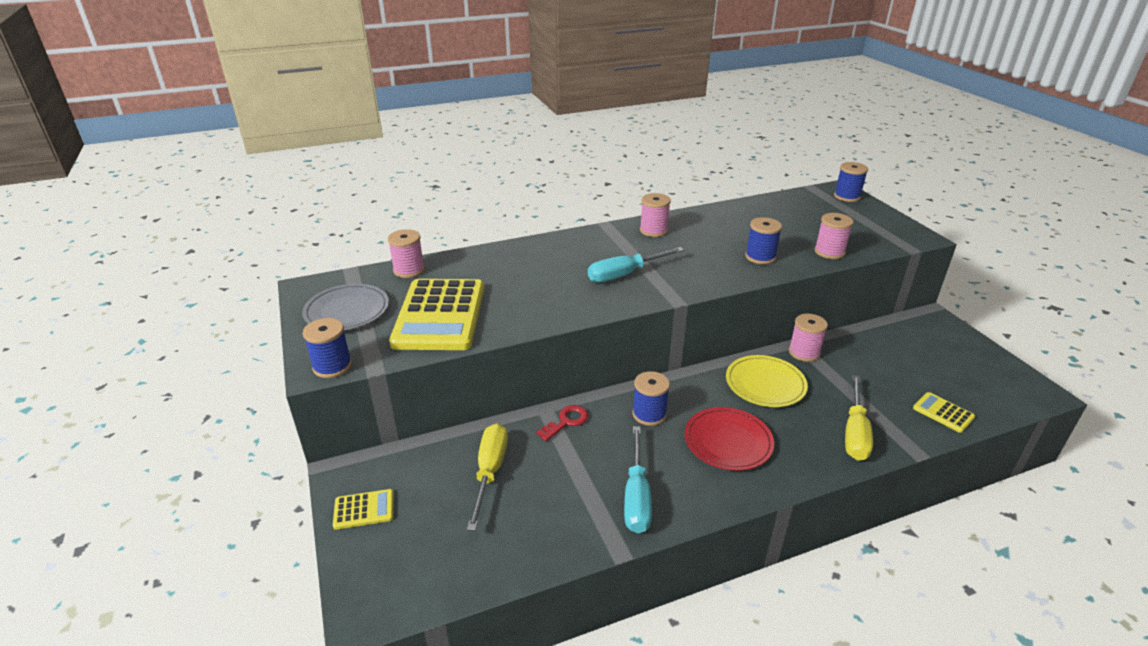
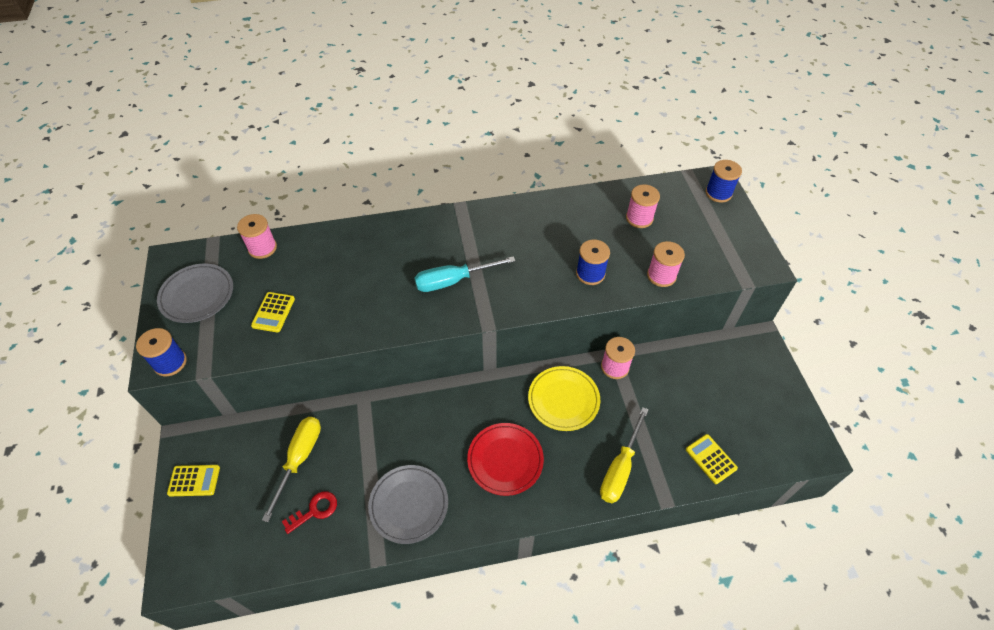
camera: 10 degrees right, 20 degrees up
(440, 315) = (273, 312): yellow calculator -> yellow calculator, size x0.43
(566, 421) = (377, 415): red key -> red key (315, 510)
(636, 496) = (409, 505): turquoise screwdriver -> grey plate
(649, 414) = (449, 418): blue spool -> none
(653, 230) = (503, 221): pink spool -> pink spool (639, 218)

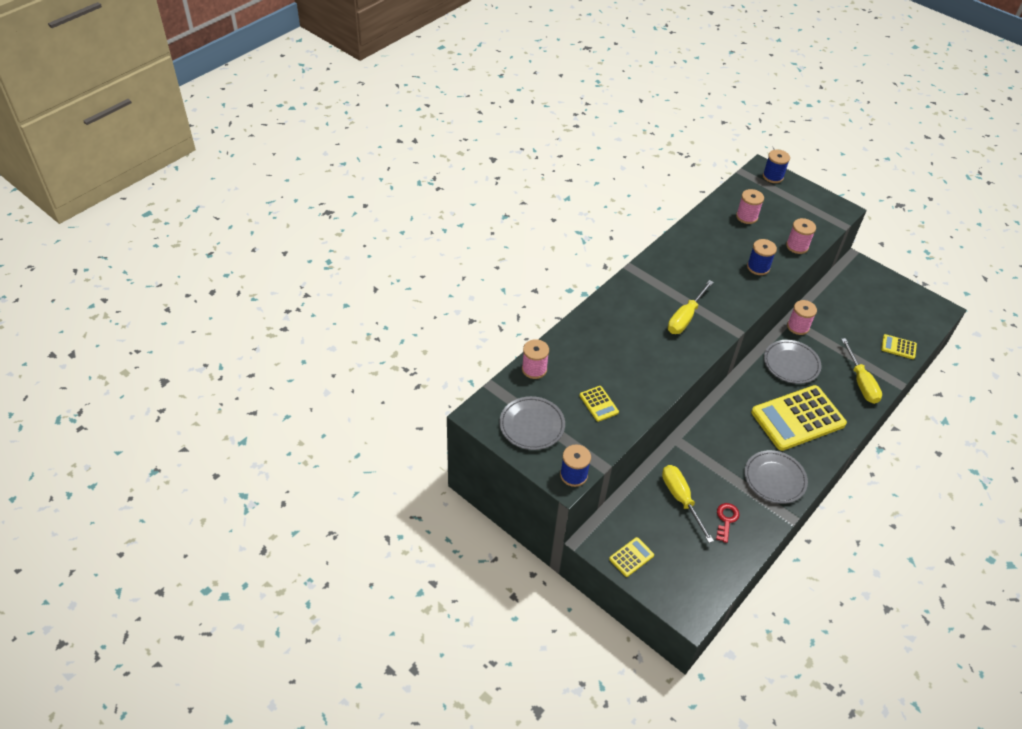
camera: 40 degrees left, 5 degrees down
(453, 281) = (685, 317): turquoise screwdriver -> yellow screwdriver
(505, 460) = (798, 418): red plate -> yellow calculator
(563, 400) = (791, 364): yellow plate -> grey plate

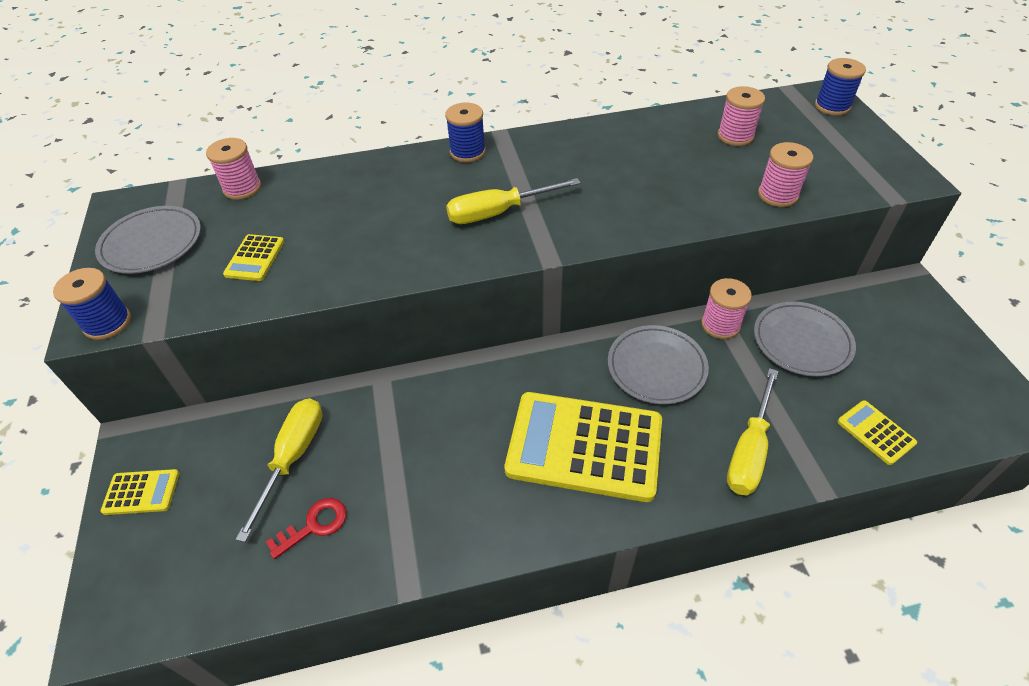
camera: 40 degrees right, 0 degrees up
(758, 267) = (681, 197): blue spool -> blue spool (467, 152)
(774, 479) = (451, 512): grey plate -> grey plate (802, 342)

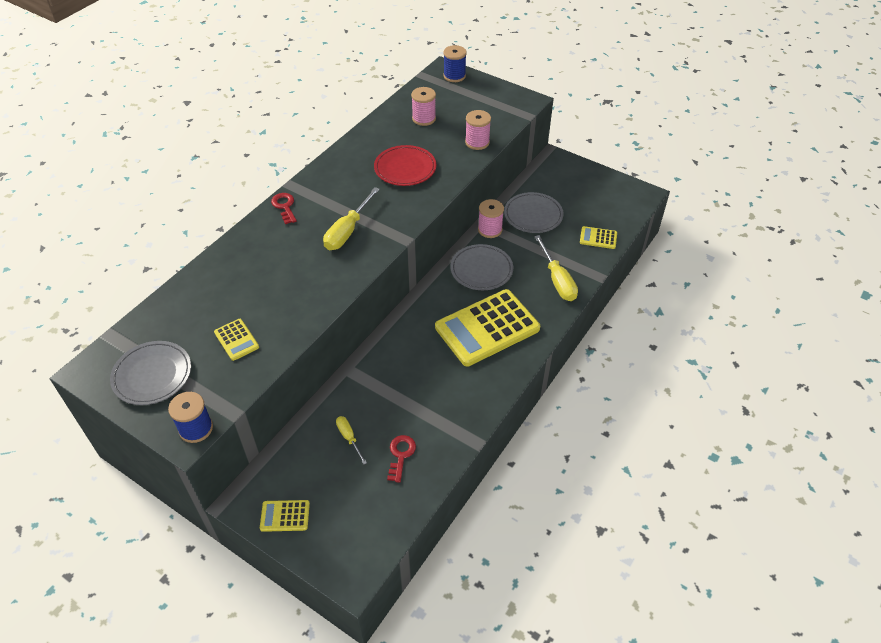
camera: 45 degrees left, 0 degrees up
(141, 492) = (285, 516): yellow calculator -> yellow calculator turned 135 degrees counterclockwise
(242, 188) = (164, 309): pink spool -> none
(292, 457) = (349, 438): yellow screwdriver -> yellow screwdriver, size x0.57
(467, 152) = (284, 206): blue spool -> red key
(646, 179) = (405, 168): none -> red plate

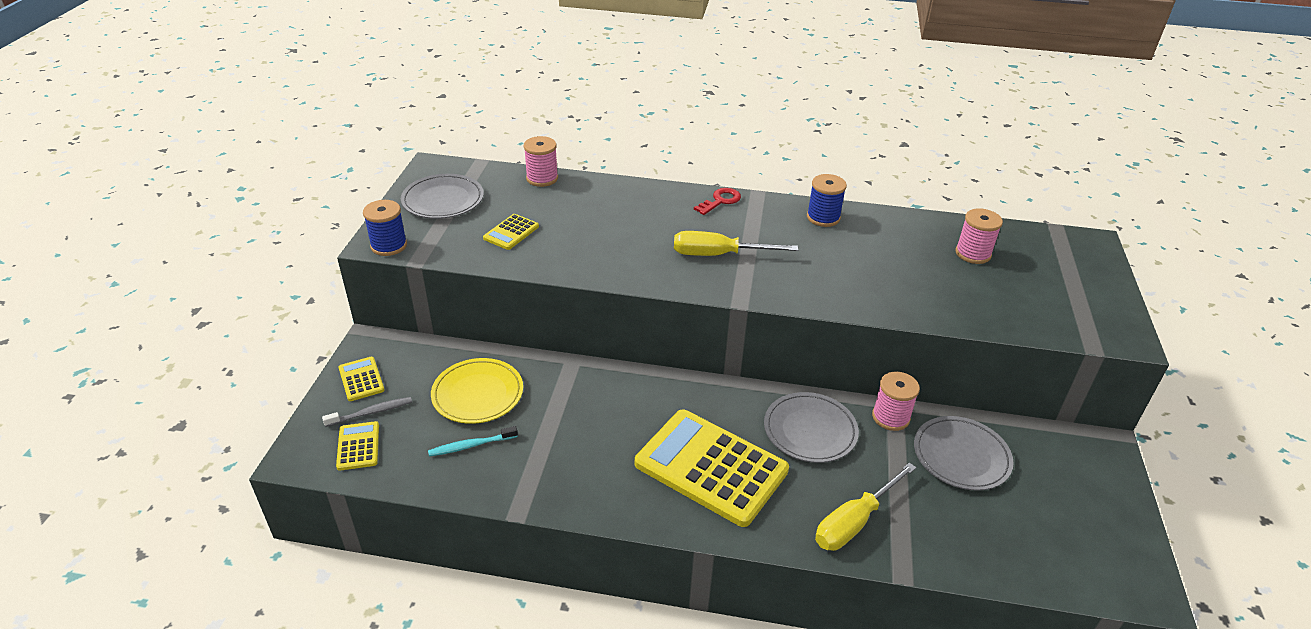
camera: 65 degrees right, 10 degrees down
(329, 515) = (371, 412): none -> grey toothbrush
(349, 438) = (478, 394): yellow screwdriver -> yellow plate
(401, 455) = (471, 445): red key -> turquoise toothbrush
(405, 168) = (864, 266): red plate -> none
(454, 76) = (1090, 254): blue spool -> blue spool (823, 217)
(477, 142) = (978, 313): pink spool -> pink spool (542, 178)
(598, 238) = (984, 551): yellow calculator -> yellow calculator (358, 446)

